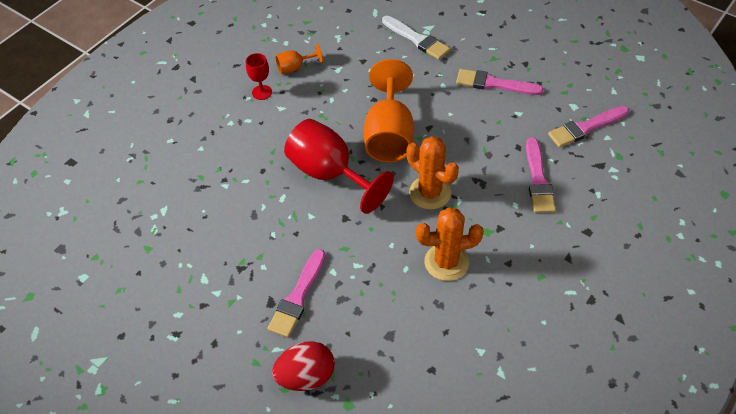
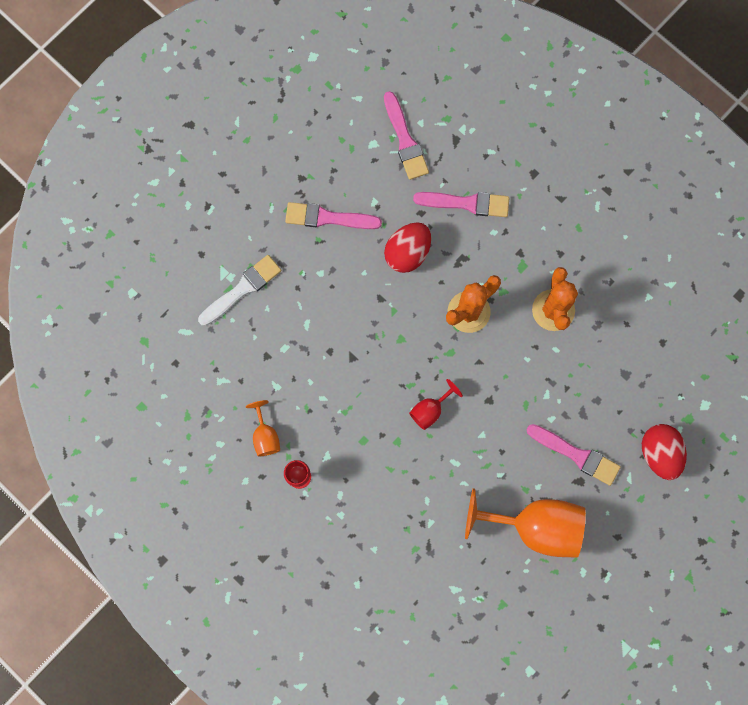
camera: 85 degrees left, 25 degrees up
(330, 174) = (430, 410): red goblet -> red goblet, size x0.47
(389, 135) = (385, 341): orange goblet -> orange goblet (534, 526)
(476, 141) = (407, 253): none -> red egg
(494, 84) = (328, 218): pink brush -> pink brush turned 75 degrees clockwise

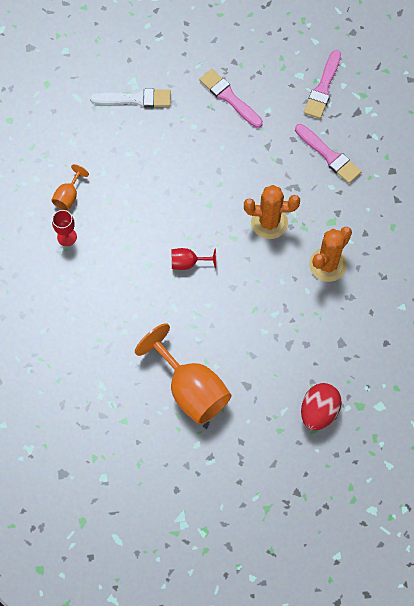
camera: 40 degrees right, 10 degrees down
(407, 253) = (261, 156): red egg -> none
(576, 455) = (260, 367): pink brush -> none

